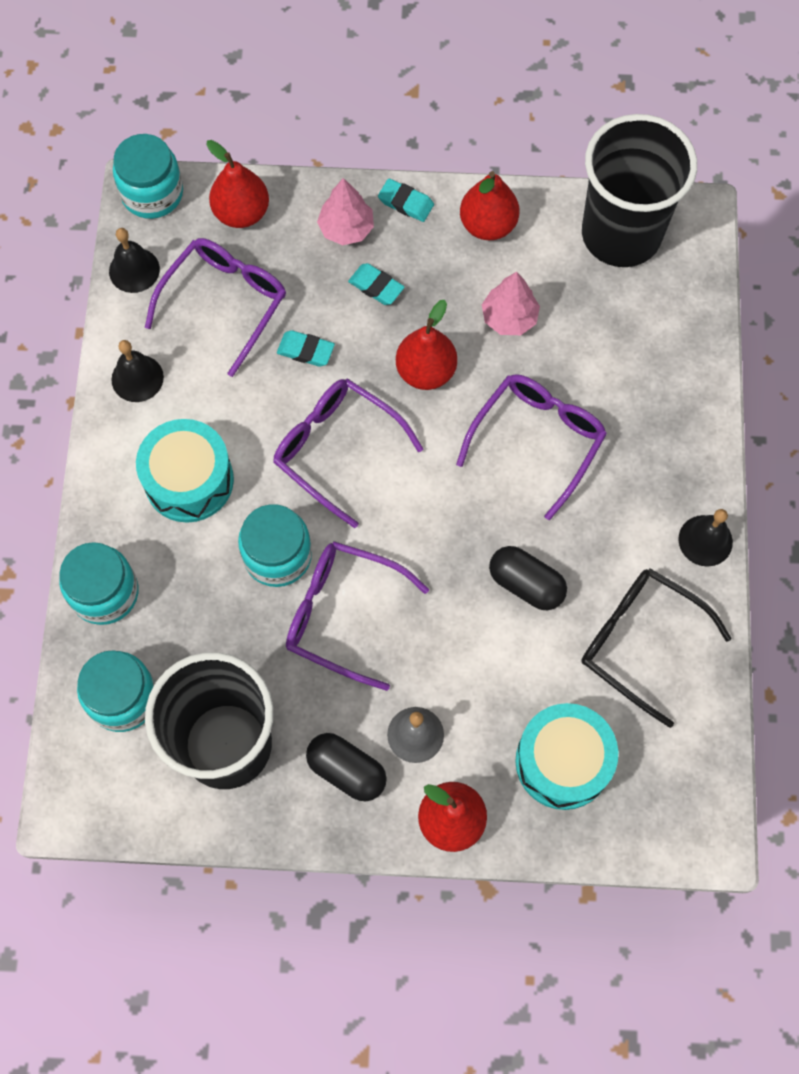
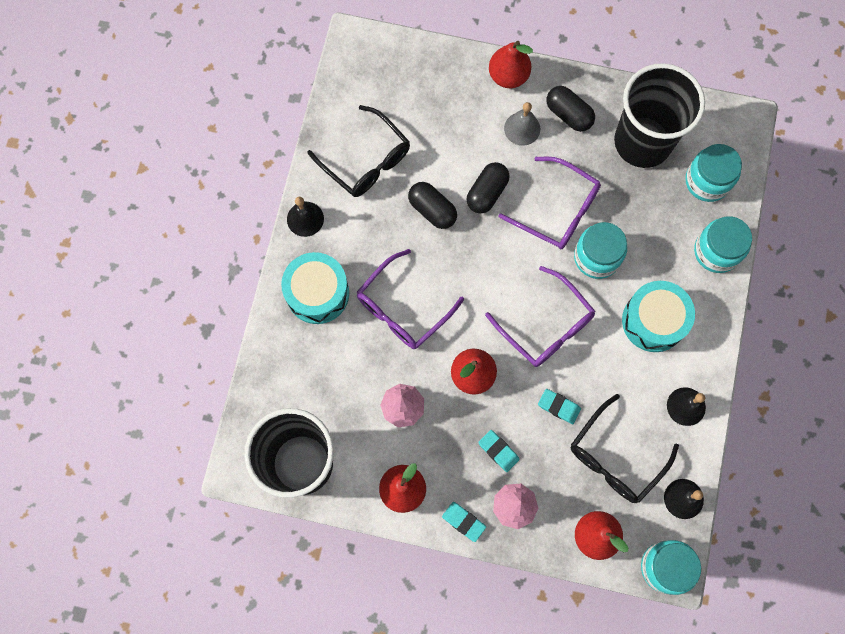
camera: 170 degrees left, 5 degrees up
(225, 302) = (615, 458): purple glasses -> black glasses
(451, 623) = (487, 193): none -> black capsule
(563, 762) = (433, 98): turquoise drum -> turquoise drum (317, 293)

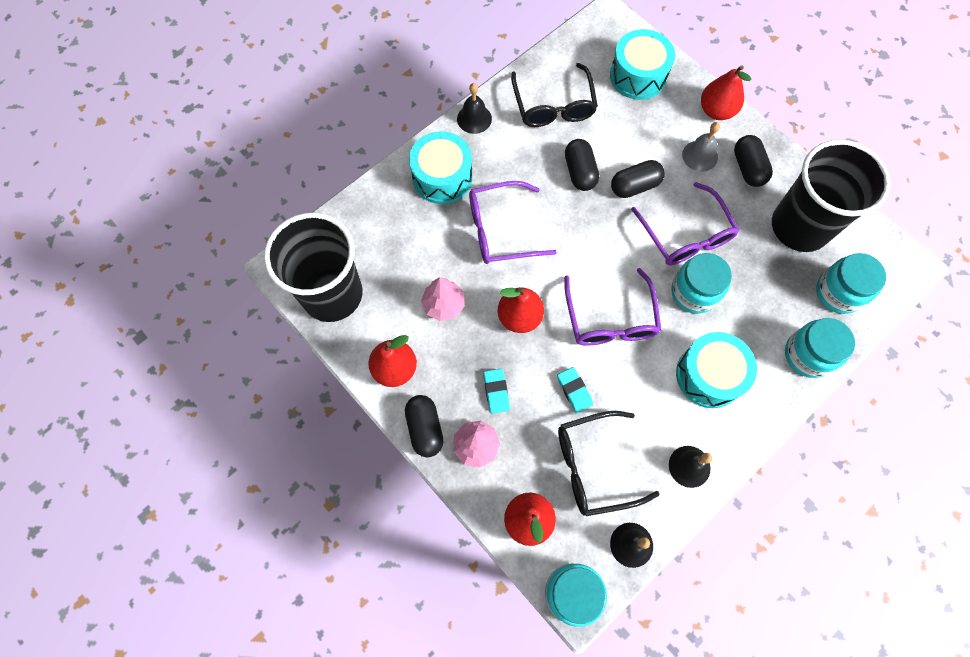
camera: 35 degrees right, 5 degrees down
(420, 84) = (638, 76): none -> turquoise drum
(463, 521) = (425, 428): turquoise eraser -> black capsule

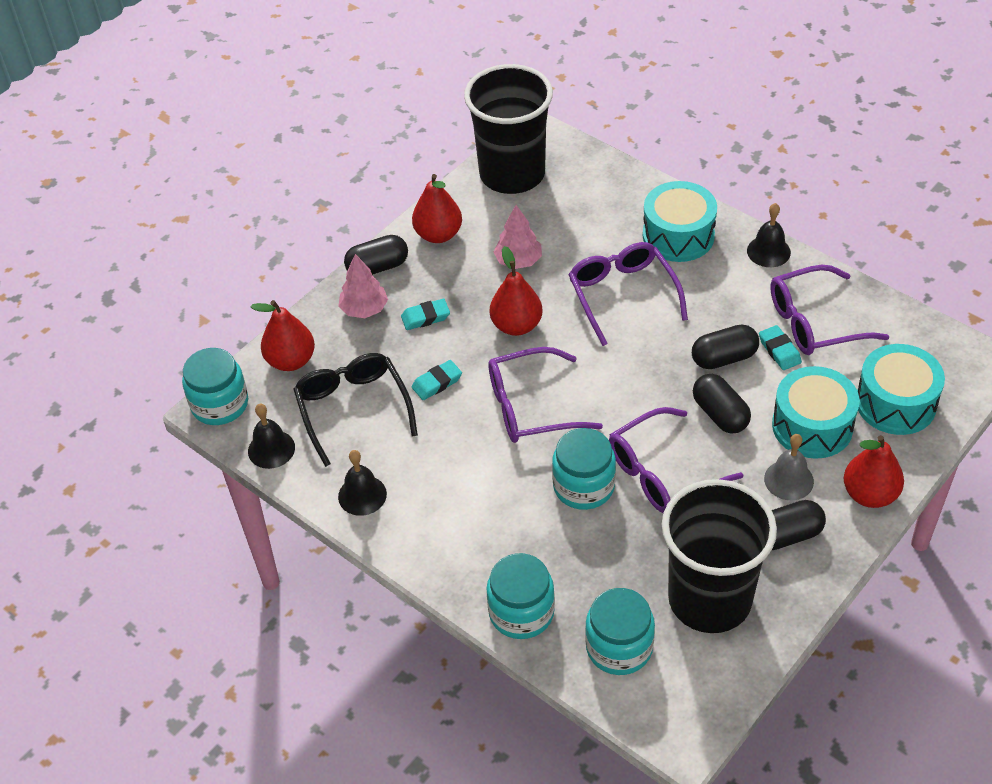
camera: 85 degrees right, 20 degrees down
(554, 106) = (813, 322): black glasses -> purple glasses
(578, 134) = (779, 350): none -> turquoise eraser
(709, 375) = (475, 508): turquoise drum -> turquoise drum (812, 426)

